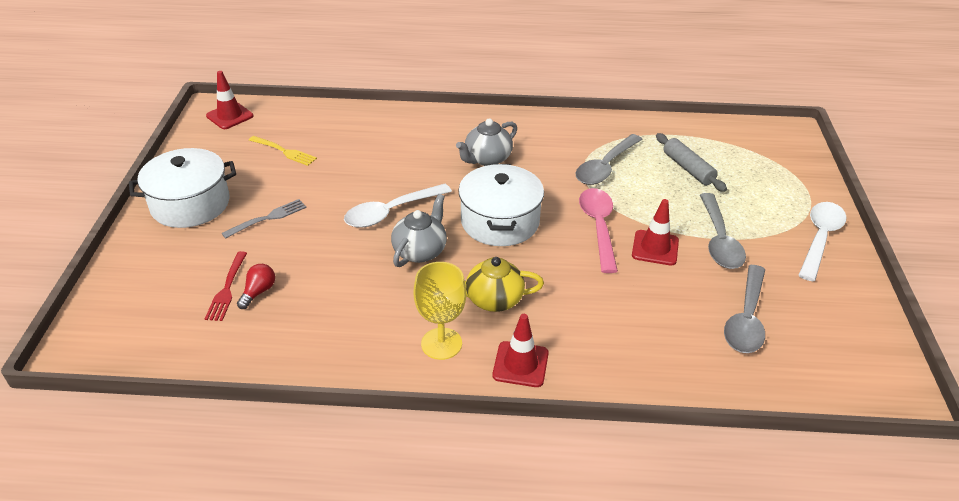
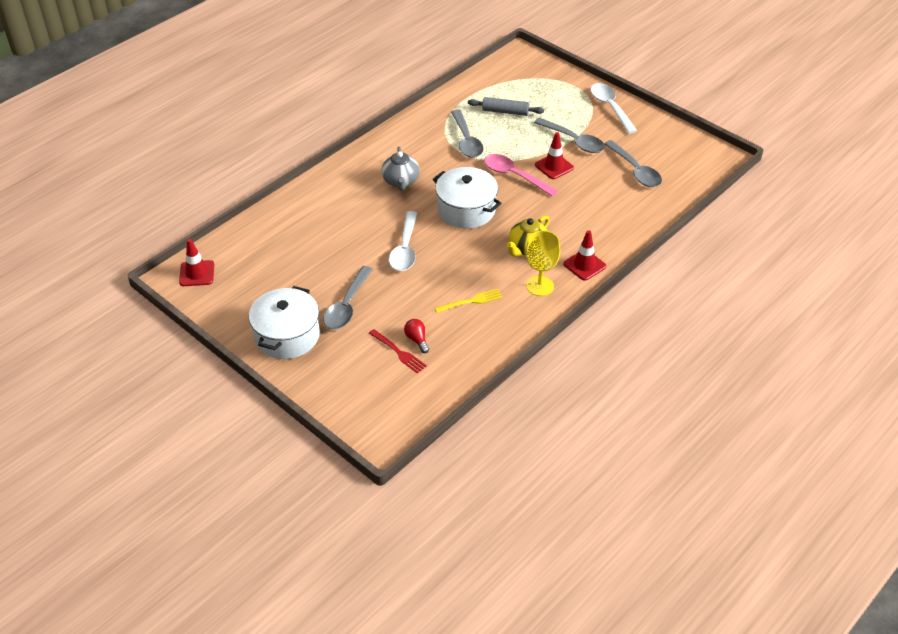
camera: 50 degrees left, 5 degrees up
(267, 218) = (347, 305): grey fork -> grey spoon
(284, 151) = (278, 266): yellow fork -> yellow fork (470, 301)
(420, 251) = (455, 255): grey teapot -> none

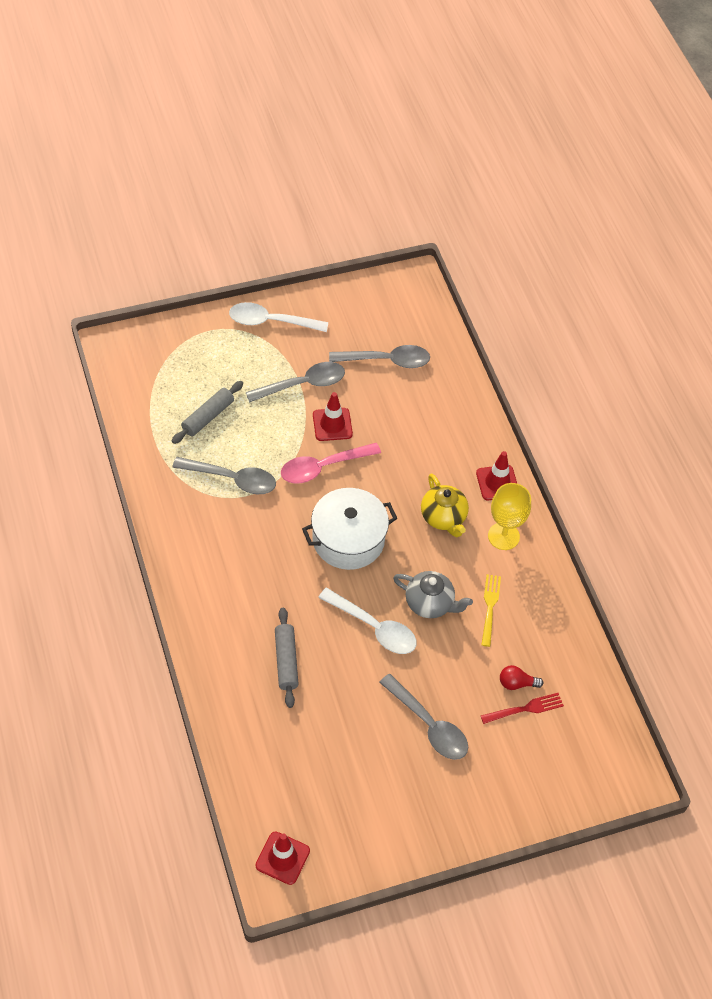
camera: 65 degrees left, 10 degrees up
(287, 335) = (440, 804): white pot -> none
(346, 218) = (286, 661): none -> grey rolling pin
(401, 181) = (259, 577): grey teapot -> grey teapot (430, 603)

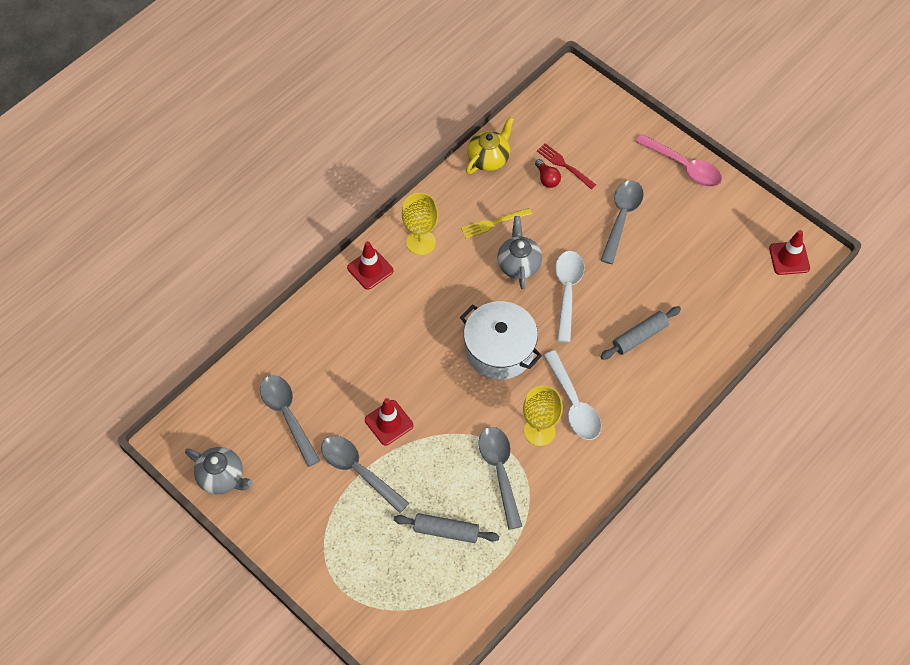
camera: 115 degrees left, 5 degrees up
(248, 527) = (539, 431): none -> yellow goblet
(271, 322) = (299, 540): white spoon -> white spoon (574, 404)
(323, 467) = (439, 406): pink spoon -> pink spoon (684, 166)
(359, 298) = (222, 477): none -> grey teapot
(443, 517) = (431, 292): yellow teapot -> yellow teapot (489, 158)

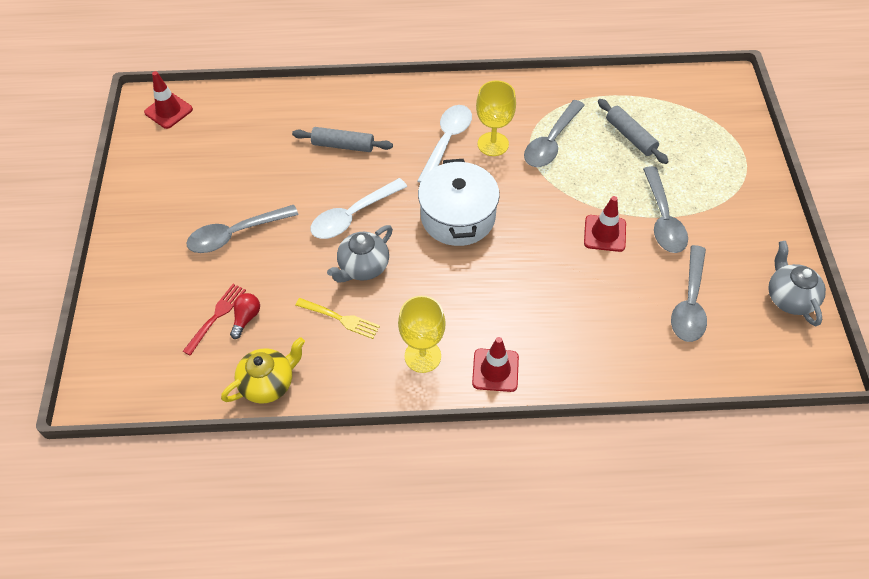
camera: 135 degrees left, 5 degrees down
(489, 158) = (268, 383): yellow teapot -> yellow teapot turned 150 degrees clockwise
(564, 165) = (216, 317): red fork -> red fork turned 150 degrees counterclockwise
(684, 166) = (131, 232): pink spoon -> none

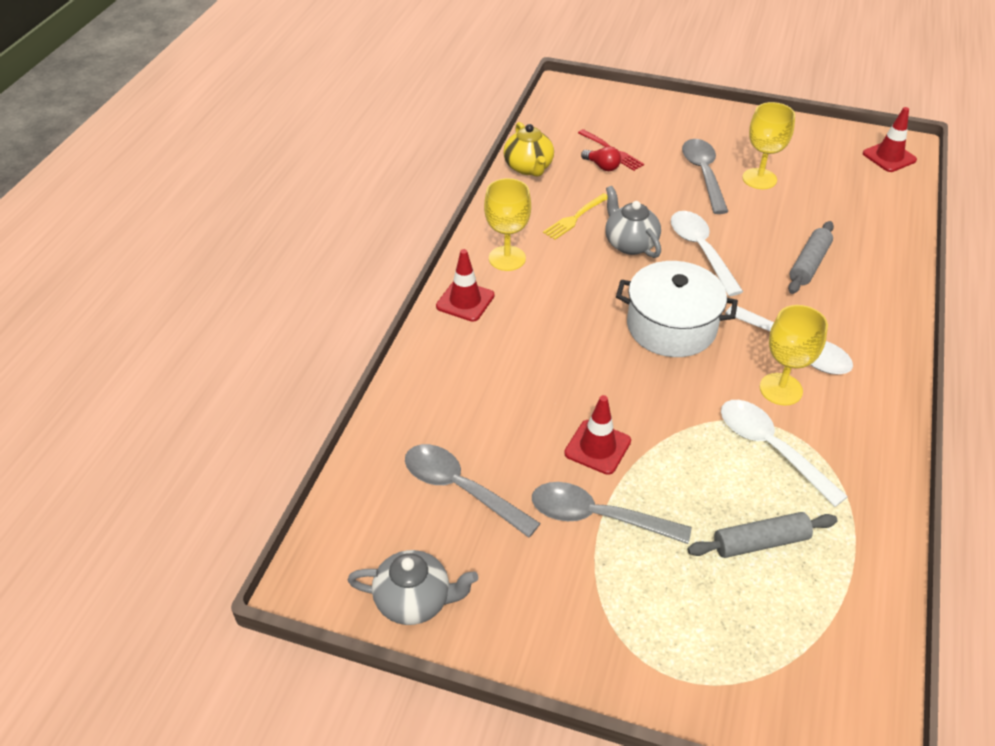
camera: 110 degrees right, 10 degrees down
(230, 193) = (759, 179): none -> yellow goblet
(551, 142) = (770, 448): grey spoon -> white spoon

